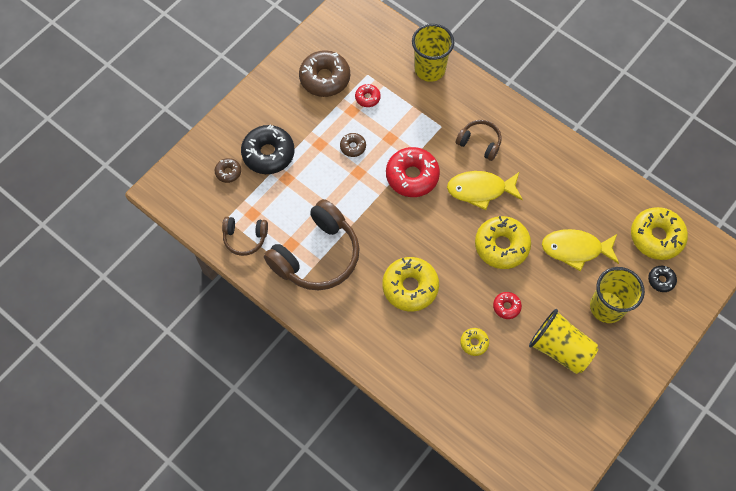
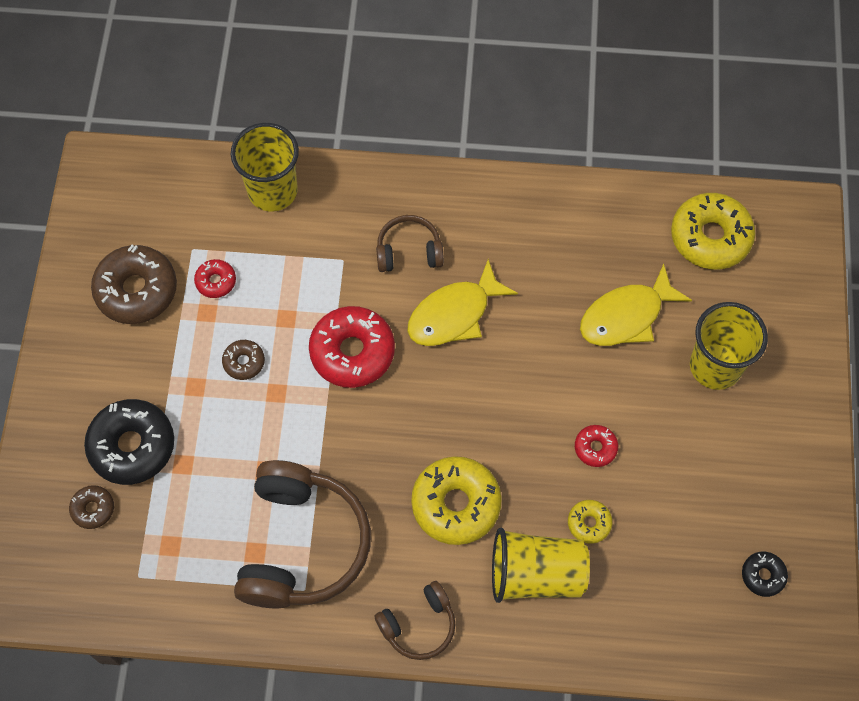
camera: 35 degrees left, 0 degrees up
(245, 238) = (184, 586): brown headphones -> brown headphones (419, 625)
(501, 246) = (533, 371): yellow donut -> none
(560, 348) = (697, 458): yellow cup -> yellow cup (536, 574)
(661, 280) = (754, 289): black donut -> black donut (763, 575)

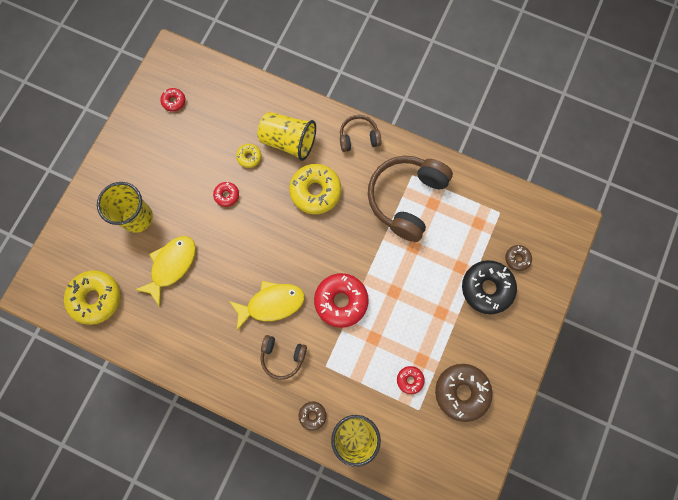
camera: 160 degrees left, 10 degrees up
(244, 362) = (407, 318): brown donut -> brown donut (312, 415)
(626, 316) = (171, 266): yellow fish -> yellow fish turned 45 degrees counterclockwise
(763, 575) = (174, 101): black donut -> red donut

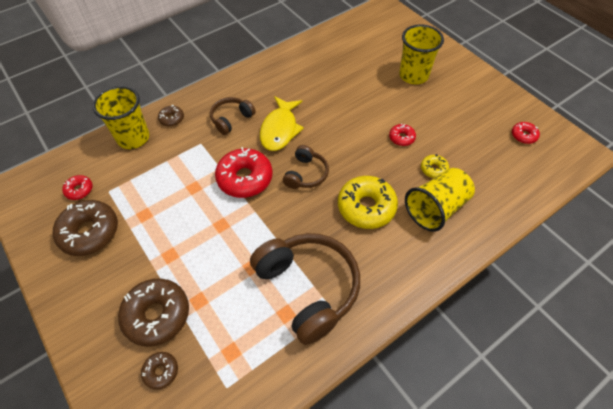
camera: 120 degrees right, 20 degrees down
(96, 298) = (359, 35): yellow donut -> none
(171, 266) = (357, 81): yellow fish -> none
(358, 137) = (409, 277): brown headphones -> brown headphones (306, 174)
(410, 380) = (136, 197): red donut -> red donut (79, 190)
(487, 288) = (157, 315): black donut -> brown donut

